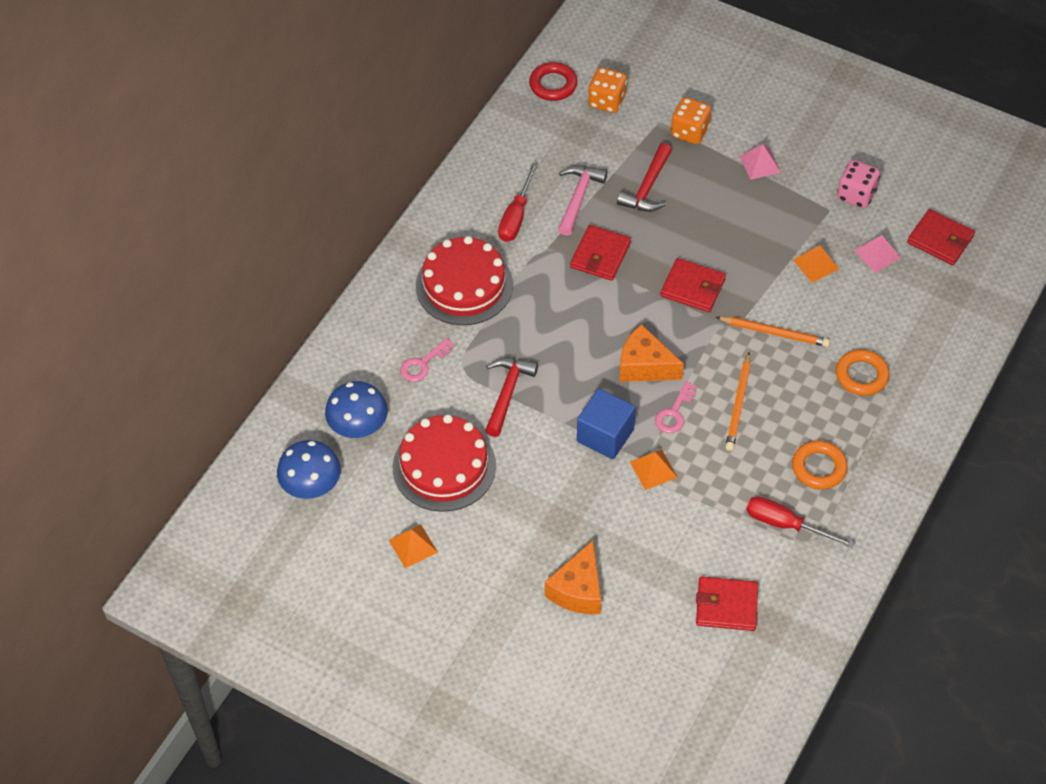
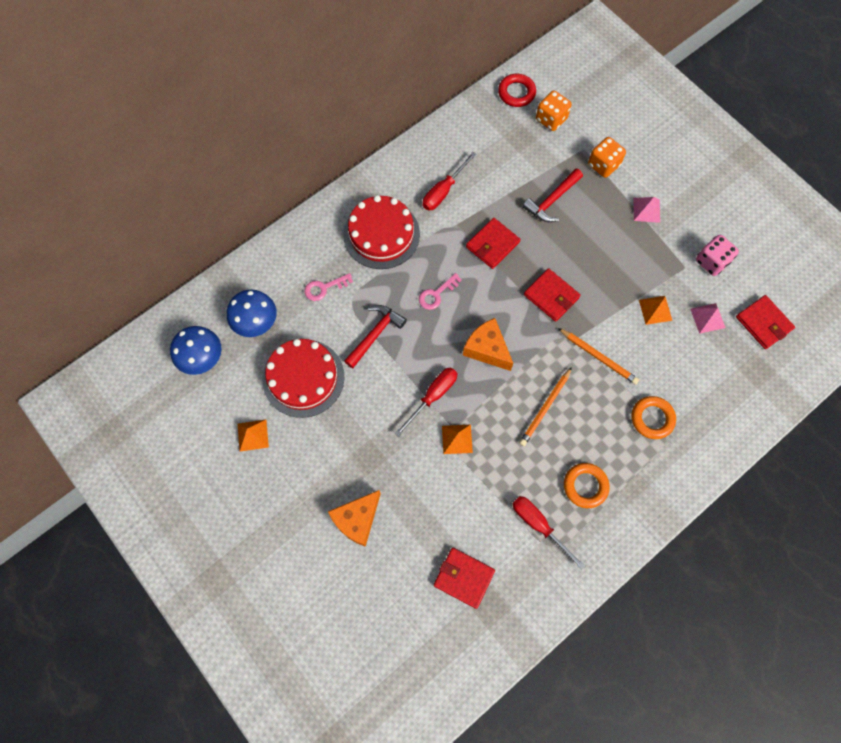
camera: 20 degrees right, 15 degrees up
(578, 198) = (496, 191): pink hammer -> none
(605, 435) = (433, 396): blue cube -> red screwdriver
(674, 413) = (493, 397): pink key -> pink key (436, 294)

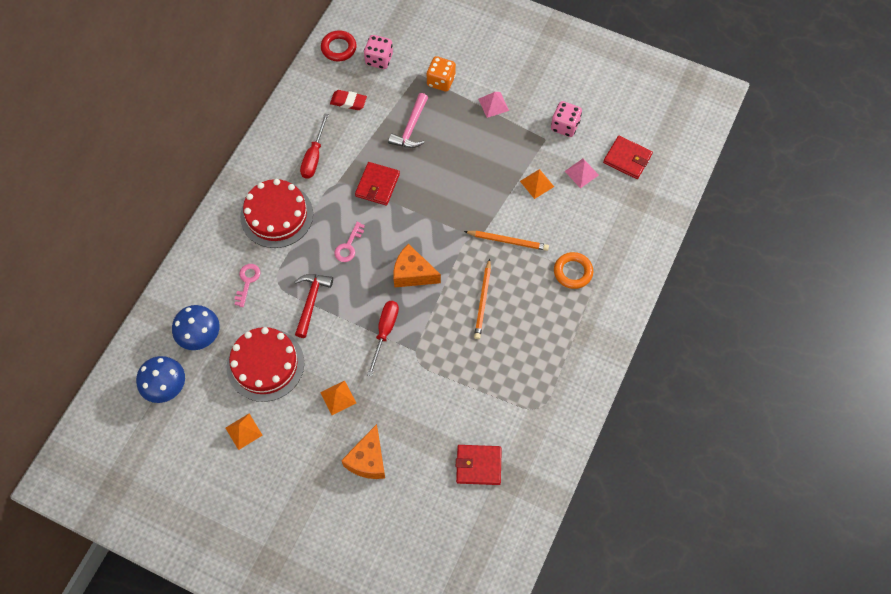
camera: 25 degrees left, 5 degrees down
(324, 288) = (247, 281): pink key -> pink key turned 150 degrees clockwise
(457, 439) = (421, 357): orange pyramid -> orange pyramid (338, 397)
(502, 150) = (348, 102): none -> red eraser
(539, 525) = (520, 396): red screwdriver -> none
(551, 119) = (379, 59): orange dice -> pink dice
(551, 296) = (446, 208): red wallet -> none
(552, 200) = (411, 128): red hammer -> pink hammer
(585, 486) = (543, 349): orange ring -> none

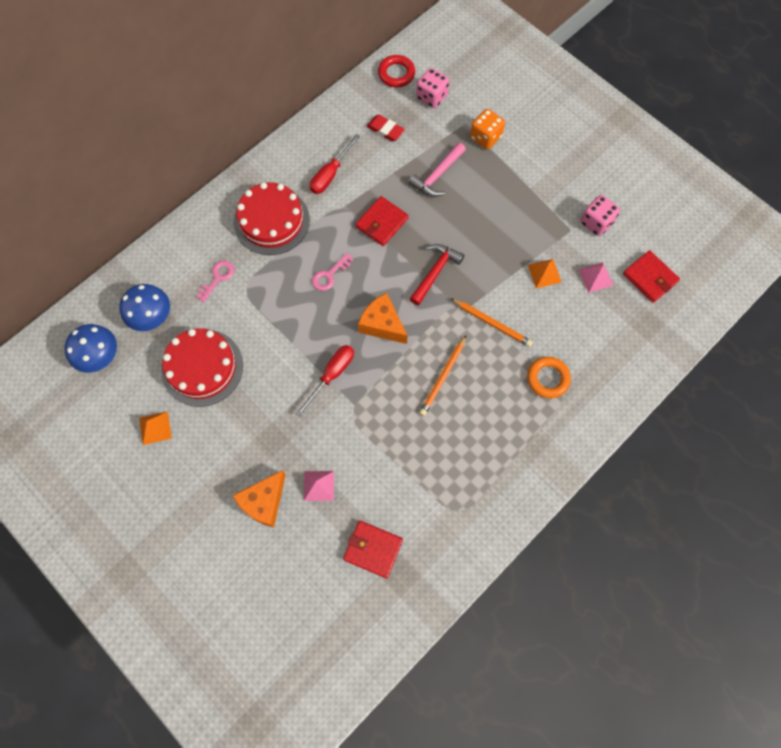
camera: 20 degrees right, 5 degrees up
(311, 301) = (271, 319): red hammer -> red hammer (435, 272)
(338, 397) = (259, 426): orange pyramid -> none
(493, 104) = (530, 177): pink pyramid -> pink pyramid (318, 485)

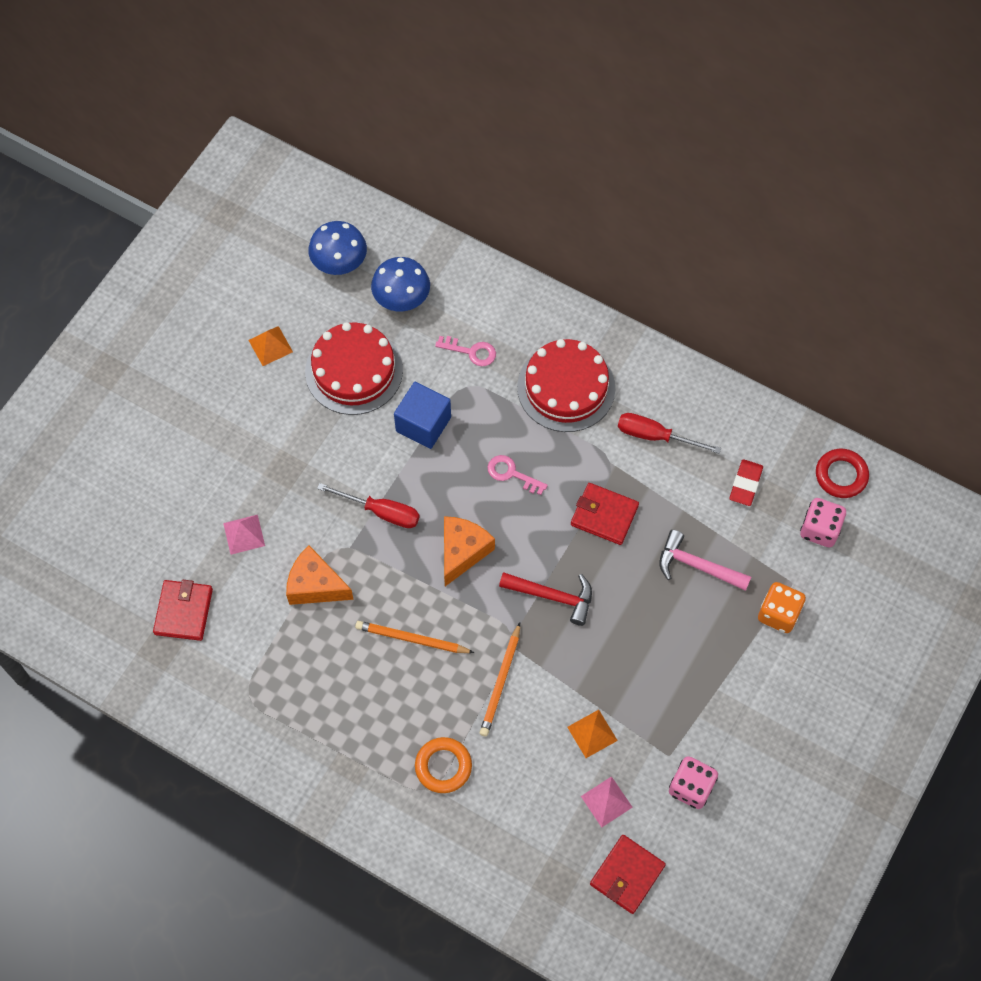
camera: 75 degrees right, 5 degrees down
(264, 502) = (212, 482): orange cheese -> orange cheese (315, 585)
(267, 327) = (423, 424): none -> blue cube

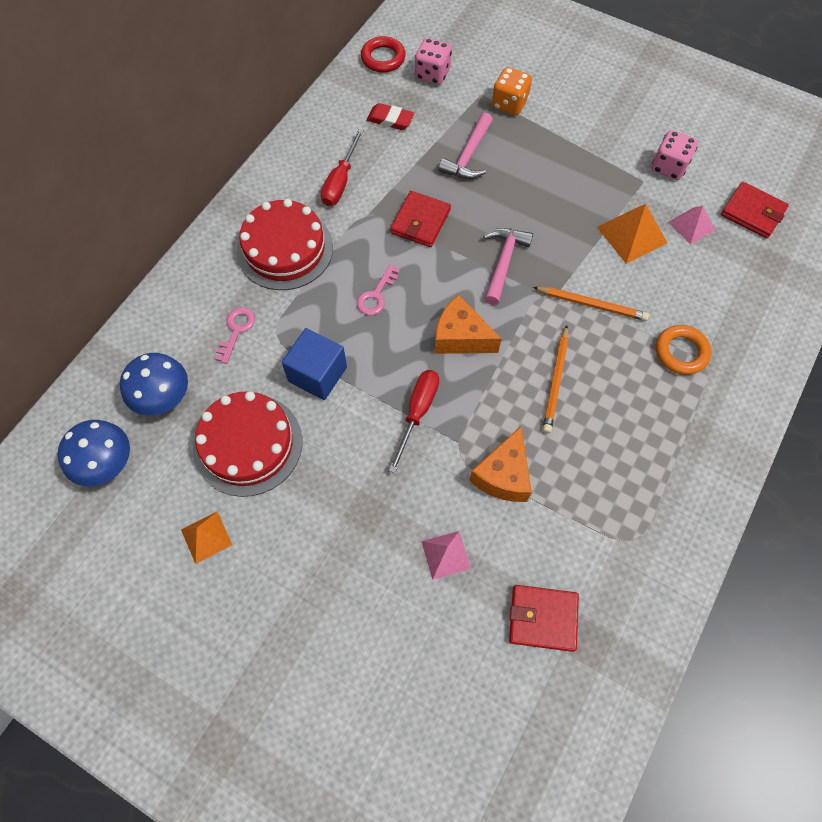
camera: 90 degrees left, 0 degrees up
(552, 596) = (503, 262): red hammer -> pink hammer
(592, 733) = (631, 234): orange pyramid -> orange pyramid, size x1.53

